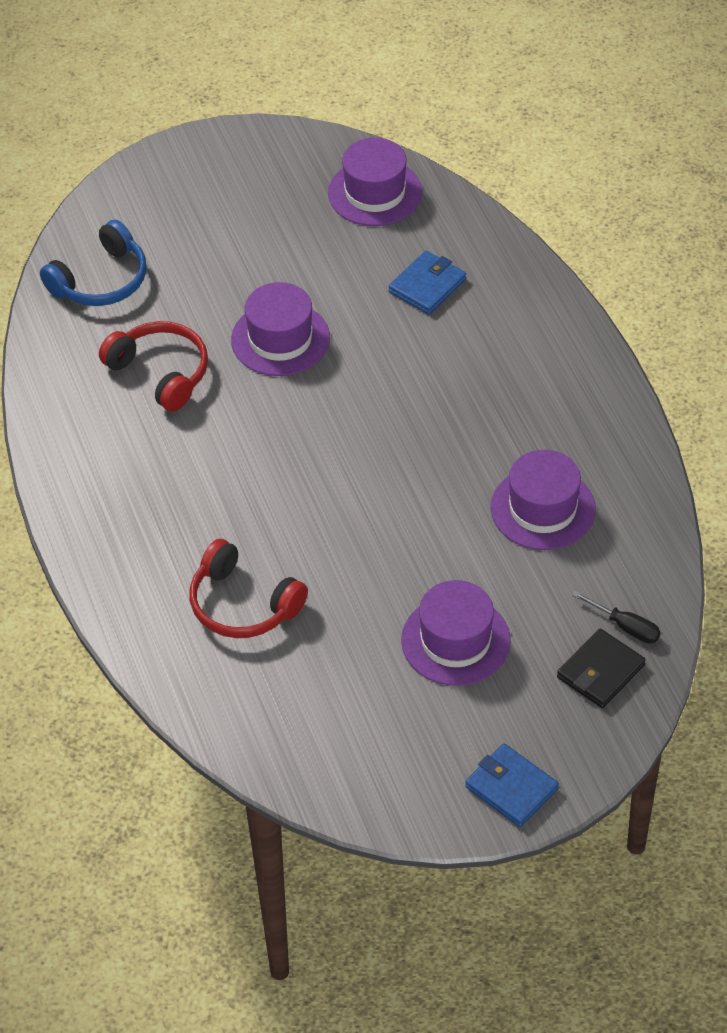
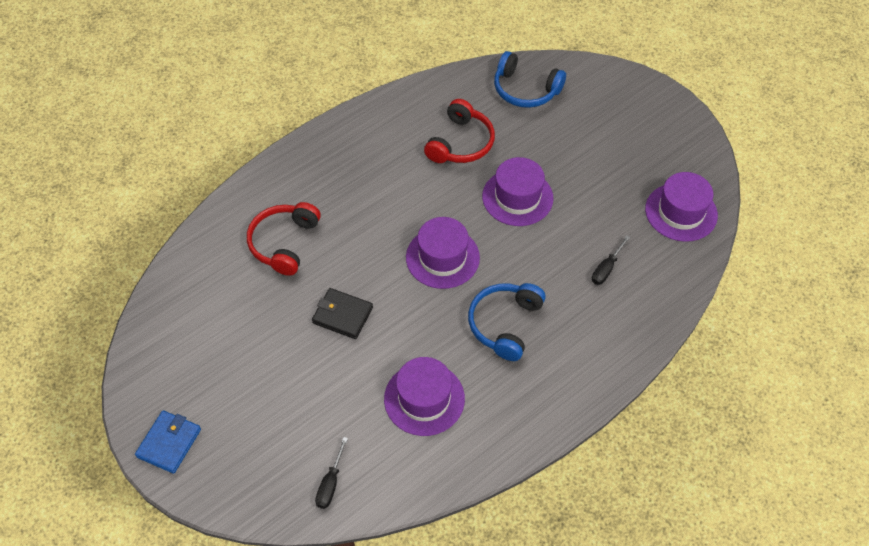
camera: 70 degrees right, 5 degrees up
(427, 286) = (606, 268): blue wallet -> black screwdriver
(455, 640) = (287, 374): purple hat -> purple hat (442, 257)
(467, 404) = (504, 324): none -> blue headphones
(600, 671) = (284, 476): black wallet -> black wallet (342, 315)

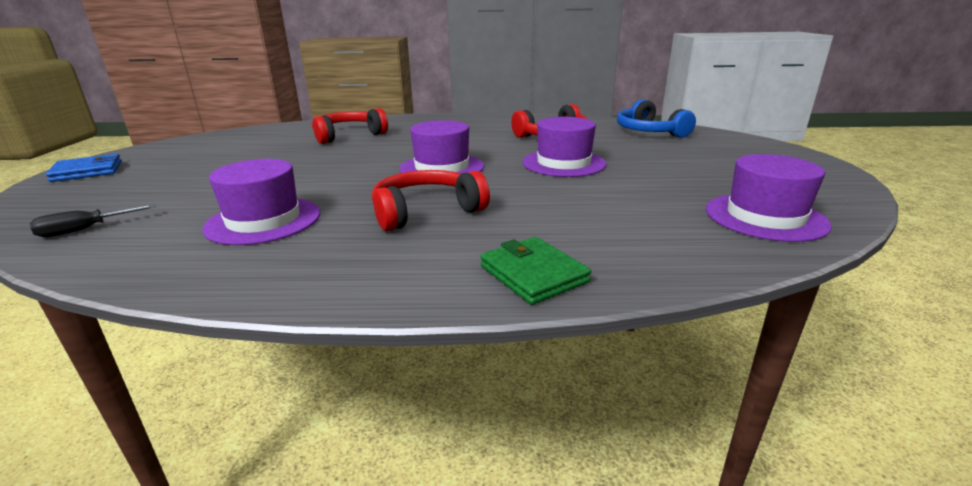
camera: 40 degrees right, 30 degrees down
(342, 315) = (312, 166): black wallet -> none
(504, 324) = (426, 211): blue headphones -> red headphones
(606, 268) = (603, 219): black screwdriver -> none
(619, 346) = (533, 274): none -> green wallet

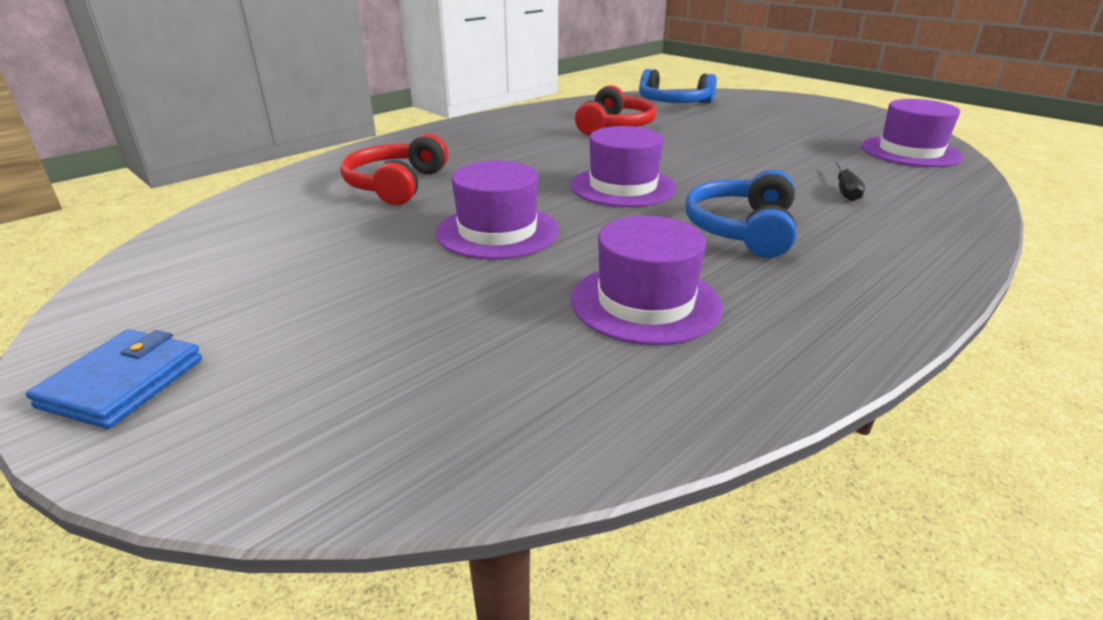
camera: 45 degrees left, 5 degrees up
(85, 229) = (479, 424): black screwdriver -> black screwdriver (845, 190)
(426, 211) = (741, 229): red headphones -> blue headphones
(533, 274) = (933, 240): green wallet -> none
(563, 163) = (701, 150): purple hat -> purple hat (497, 231)

